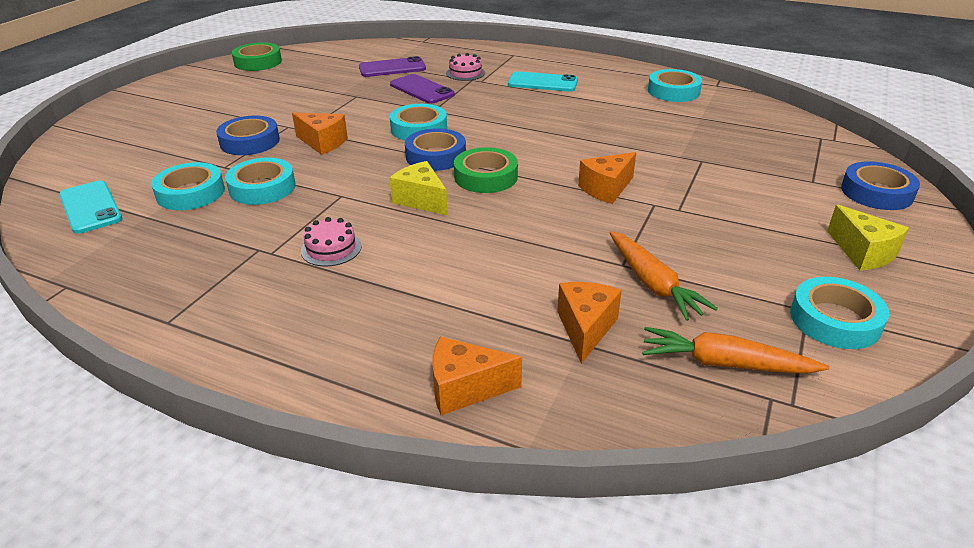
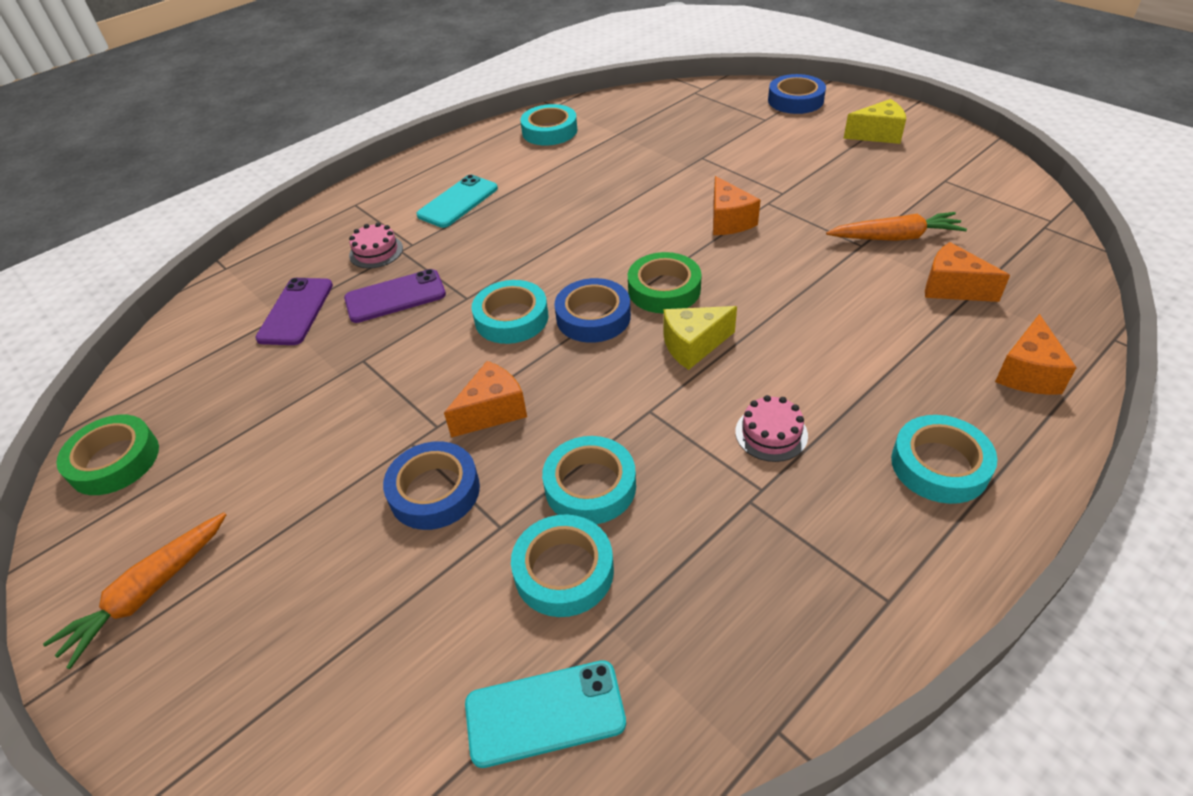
camera: 65 degrees left, 10 degrees up
(725, 364) = (1005, 234): orange carrot -> orange carrot (148, 593)
(835, 320) = (959, 173): turquoise tape -> turquoise tape (939, 465)

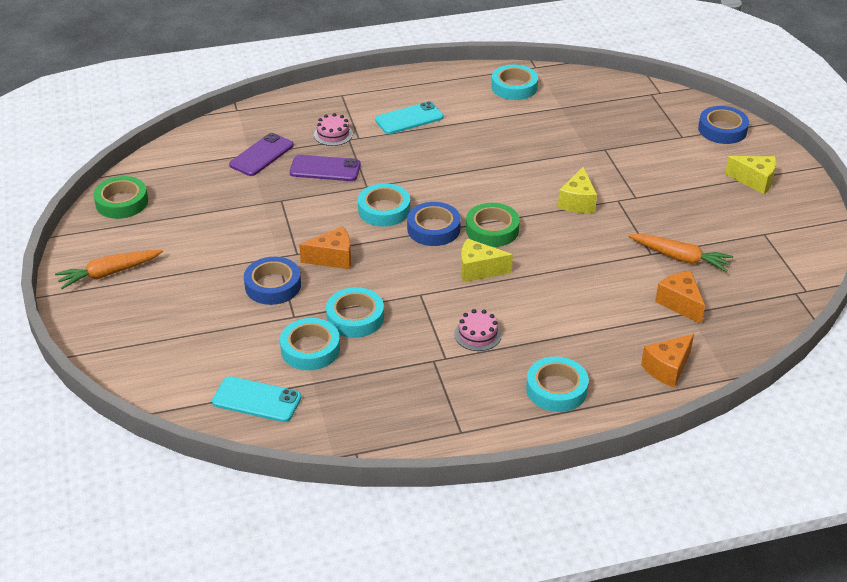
camera: 25 degrees right, 5 degrees down
(728, 221) = (577, 202): orange cheese -> yellow cheese

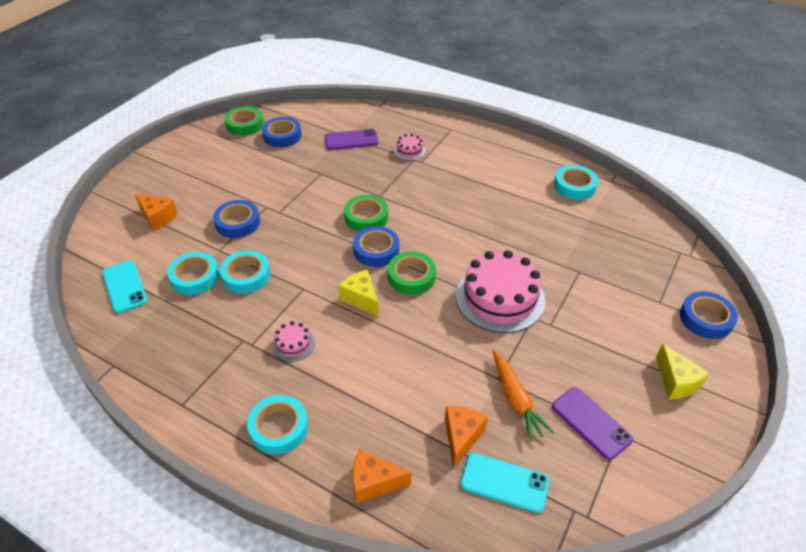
camera: 45 degrees right, 5 degrees up
(109, 273) = (179, 160): orange carrot -> none
(183, 190) = (282, 136): none -> blue tape
(325, 169) = (372, 169): purple phone -> purple phone (591, 423)
(333, 258) = (292, 228): orange cheese -> orange cheese (157, 218)
(384, 210) = (366, 217): turquoise tape -> green tape
(409, 118) = (470, 167): turquoise phone -> turquoise phone (504, 482)
(577, 202) = (500, 298): yellow cheese -> pink cake

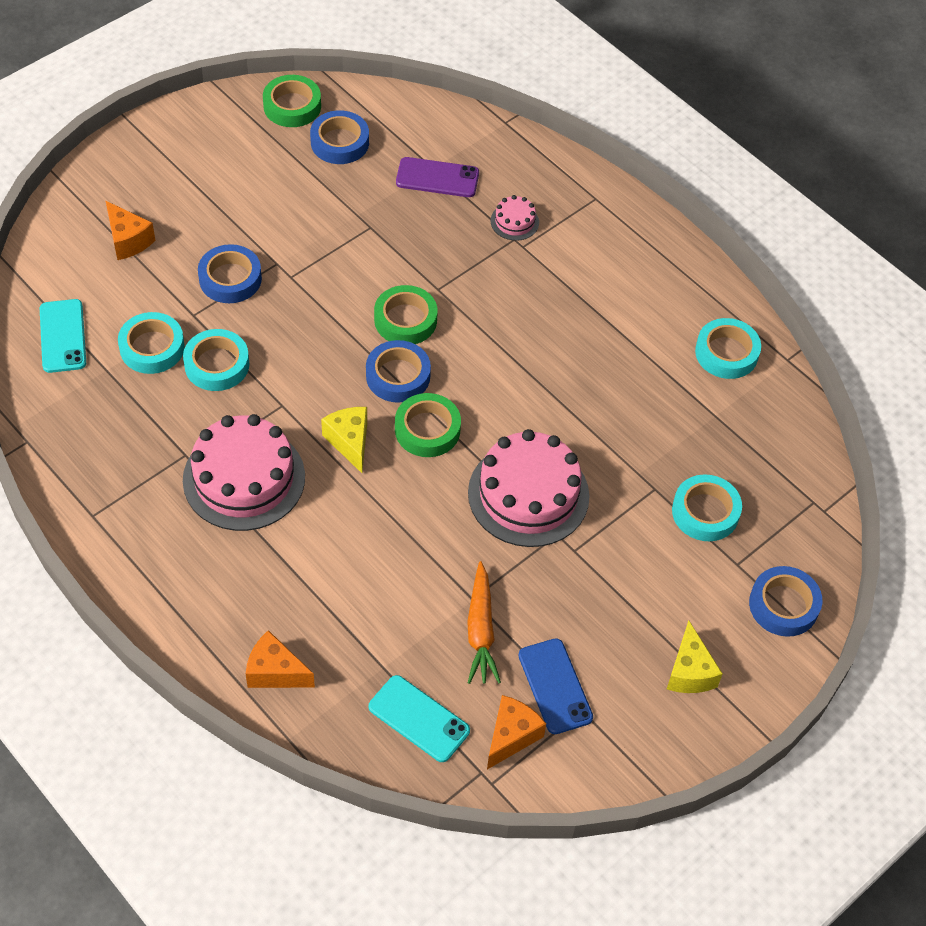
camera: 15 degrees right, 10 degrees up
(279, 428) = (192, 577): turquoise tape -> turquoise tape (705, 512)
(293, 344) = (244, 478): pink cake -> pink cake, size x2.23
(461, 437) = (395, 654): orange cheese -> orange cheese (511, 736)
(591, 423) = (555, 686): purple phone -> blue phone

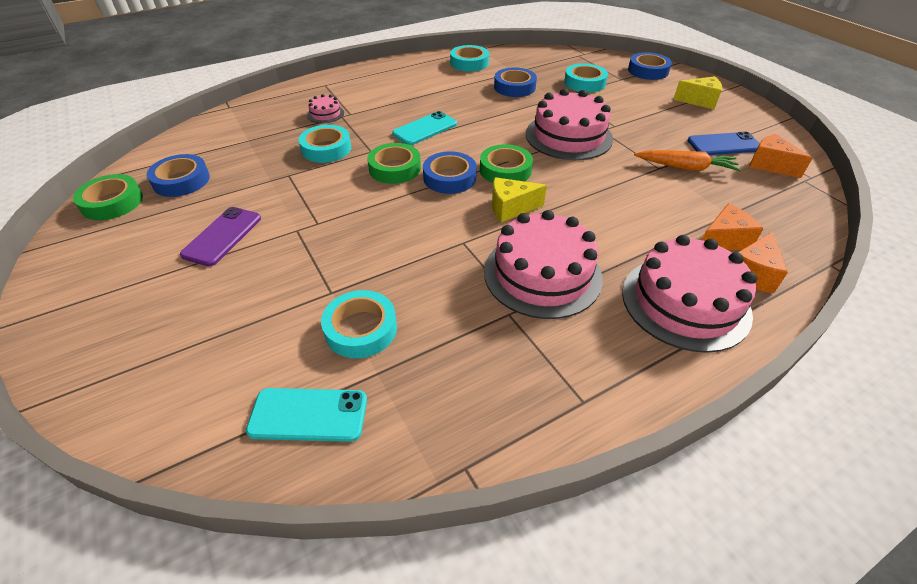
camera: 75 degrees left, 10 degrees down
(128, 240) = (195, 338): orange cheese -> orange cheese (723, 240)
(217, 364) = (402, 280): turquoise tape -> turquoise tape (326, 149)
(221, 602) = (685, 302): none -> pink cake
(230, 279) = (298, 261): blue tape -> blue tape (514, 87)
(419, 718) = (770, 202): turquoise phone -> turquoise phone (425, 129)
(437, 178) = (260, 139): purple phone -> purple phone (222, 236)

